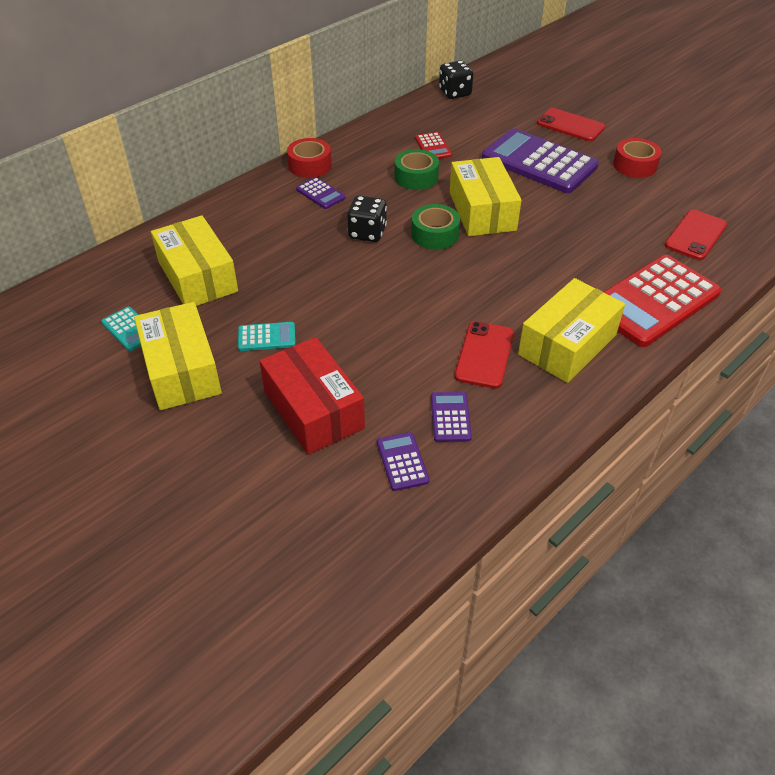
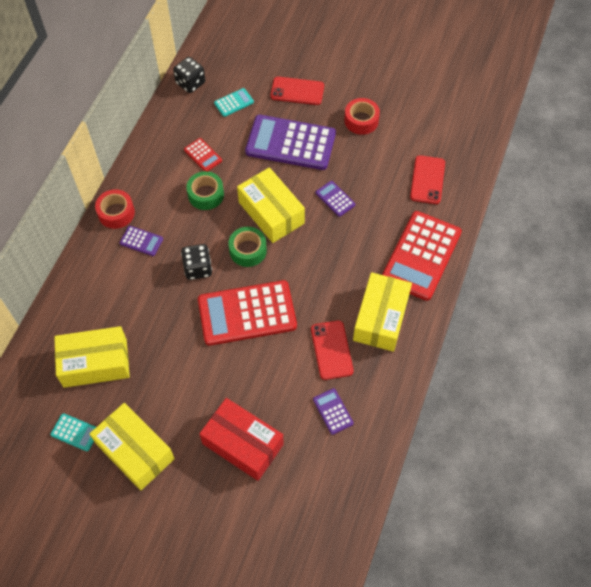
camera: 25 degrees left, 15 degrees up
(198, 277) = (95, 363): yellow box -> yellow box turned 45 degrees counterclockwise
(266, 337) = (178, 397): turquoise calculator -> turquoise calculator (234, 102)
(399, 288) = (247, 313): none -> red calculator
(402, 461) = (319, 459): purple calculator -> purple calculator (335, 199)

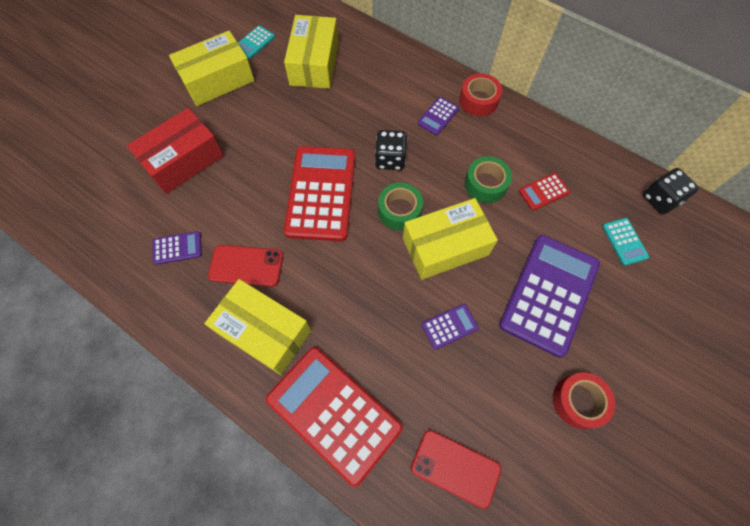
camera: 105 degrees right, 5 degrees up
(297, 91) = (640, 325): red phone -> none

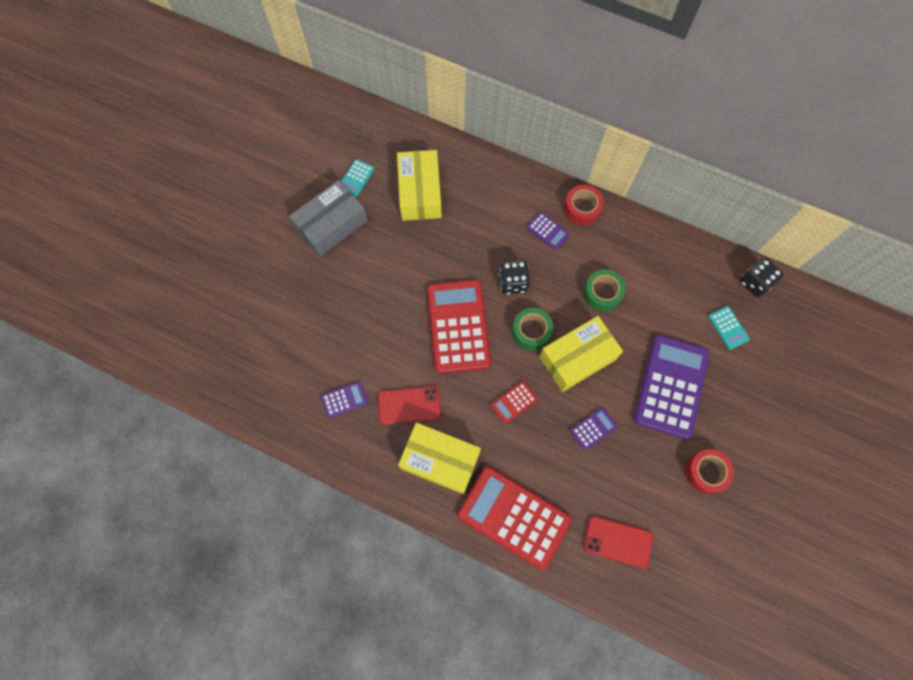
camera: 10 degrees left, 5 degrees up
(183, 160) = (324, 315): red box -> none
(217, 80) = (331, 225): yellow box -> grey box
(438, 116) = (548, 231): purple calculator -> purple calculator turned 75 degrees counterclockwise
(543, 192) = (654, 292): red calculator -> red calculator (514, 402)

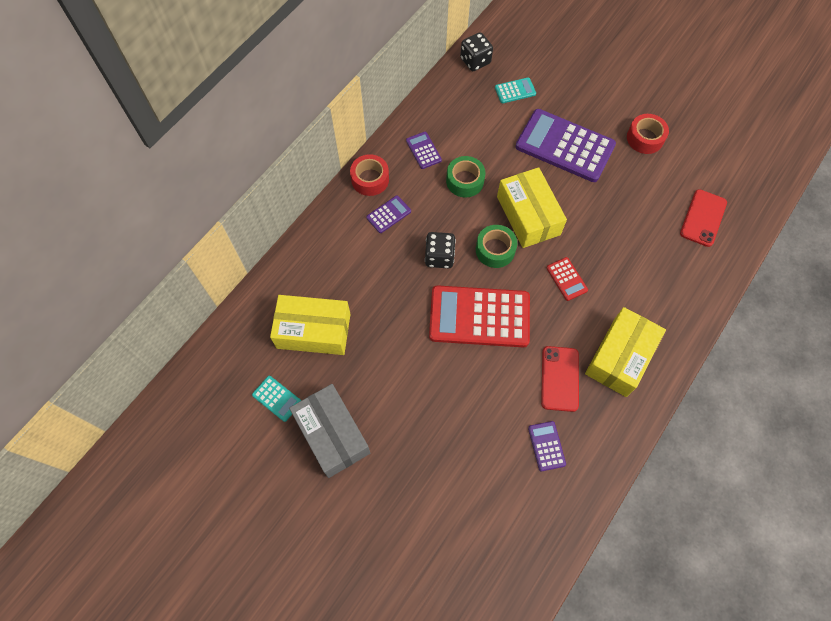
camera: 80 degrees left, 5 degrees down
(513, 517) = (678, 299): red calculator -> none
(593, 428) = (598, 216): purple calculator -> purple calculator (423, 150)

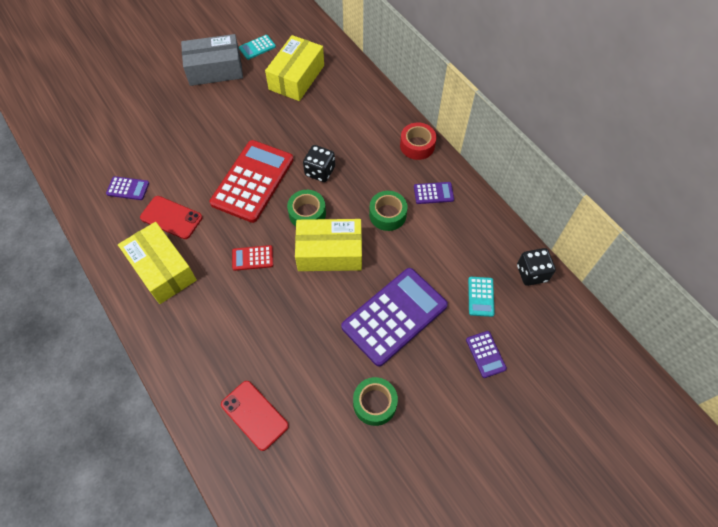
camera: 110 degrees right, 5 degrees down
(388, 214) = (376, 148): purple calculator -> purple calculator (485, 354)
(645, 138) = (374, 403): red tape -> green tape

